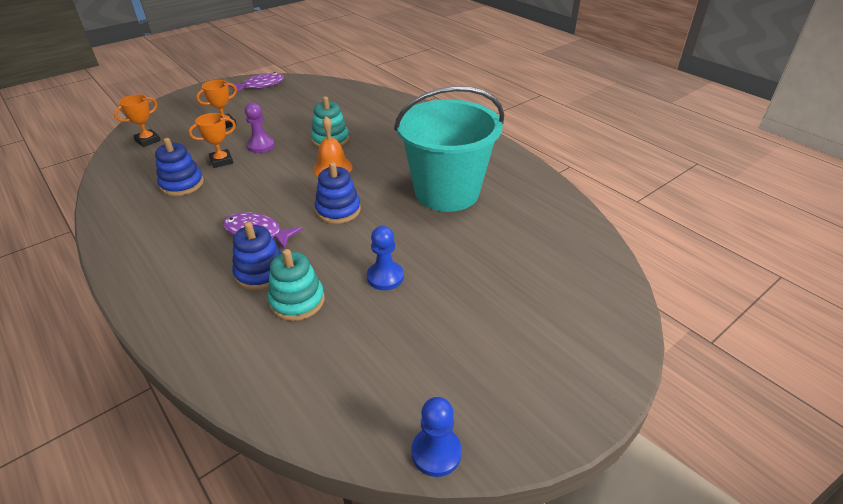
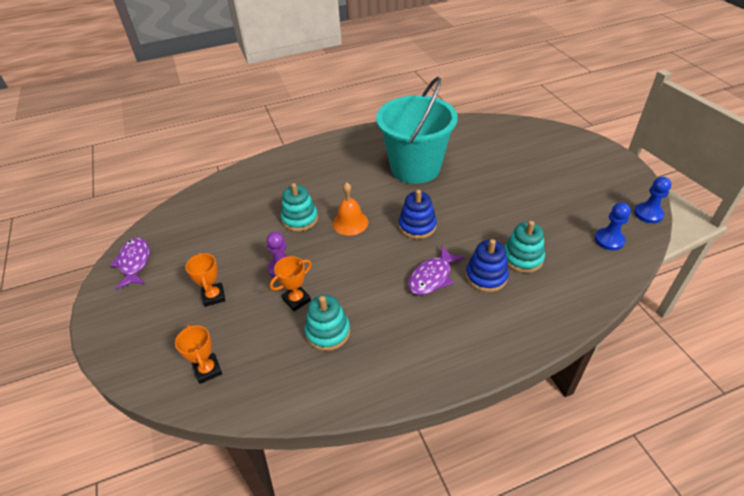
camera: 70 degrees left, 5 degrees up
(182, 184) = (328, 332): blue stacking toy -> turquoise stacking toy
(221, 161) = (296, 300): orange trophy -> orange trophy turned 60 degrees clockwise
(385, 277) = (505, 212): blue pawn -> blue pawn (609, 240)

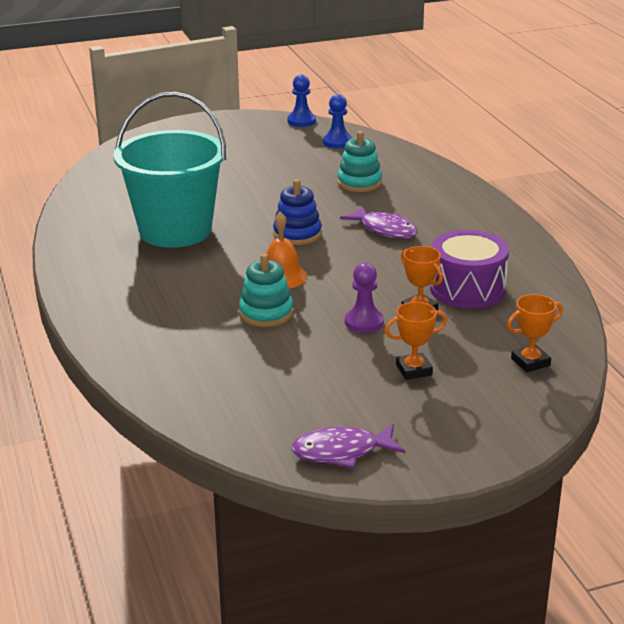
camera: 90 degrees left, 15 degrees down
(328, 332) = (467, 289): turquoise stacking toy -> purple drum
(486, 276) = (385, 202): blue stacking toy -> none

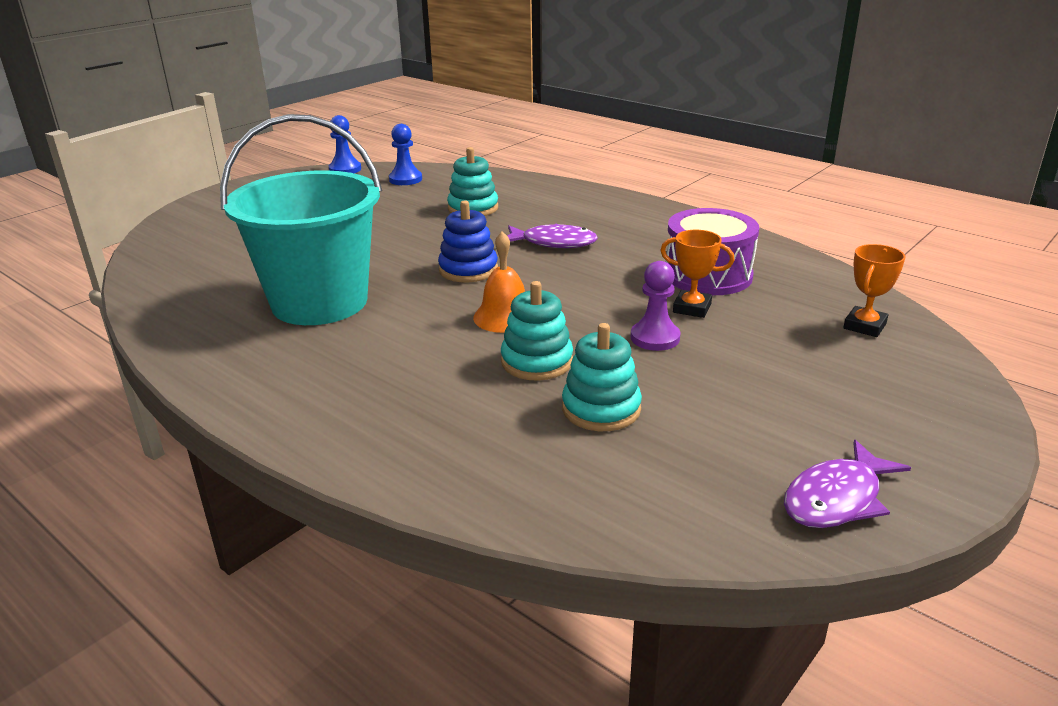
camera: 30 degrees left, 0 degrees up
(269, 355) = (601, 409): none -> turquoise stacking toy
(414, 370) = (774, 371): orange trophy -> none

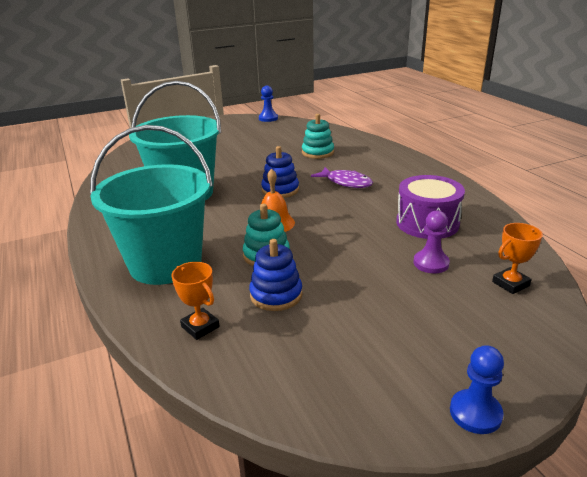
camera: 25 degrees right, 0 degrees up
(394, 408) = (165, 263): none -> turquoise bucket
(405, 179) = (295, 129): blue pawn -> blue pawn (475, 413)
(601, 409) = (276, 295): turquoise stacking toy -> blue stacking toy
(655, 338) = (352, 257): purple pawn -> purple pawn (431, 263)
(692, 308) = (395, 243): orange trophy -> orange trophy (200, 327)
(837, 498) = (371, 401): purple fish -> none

